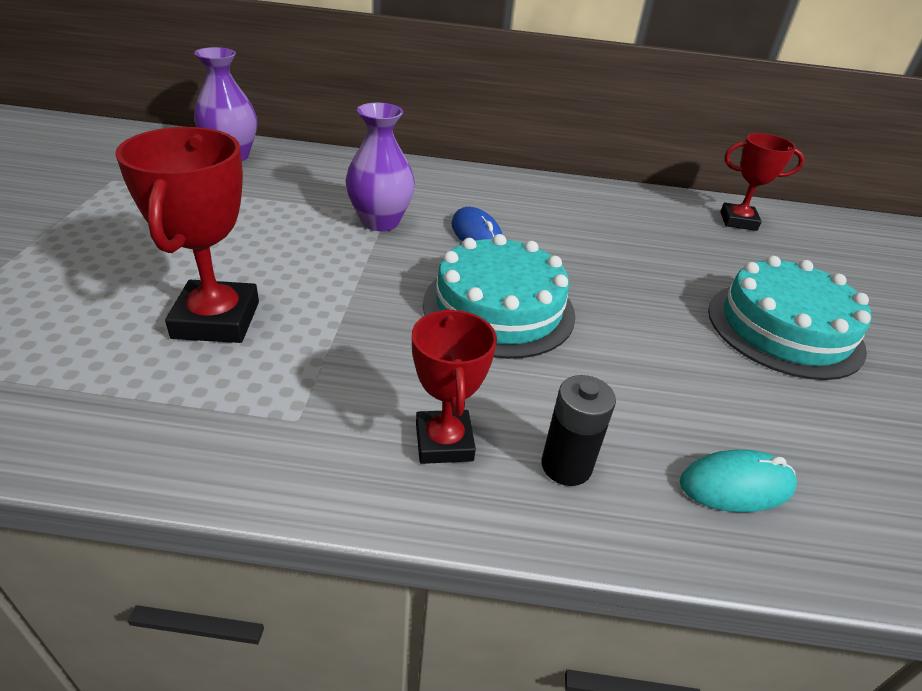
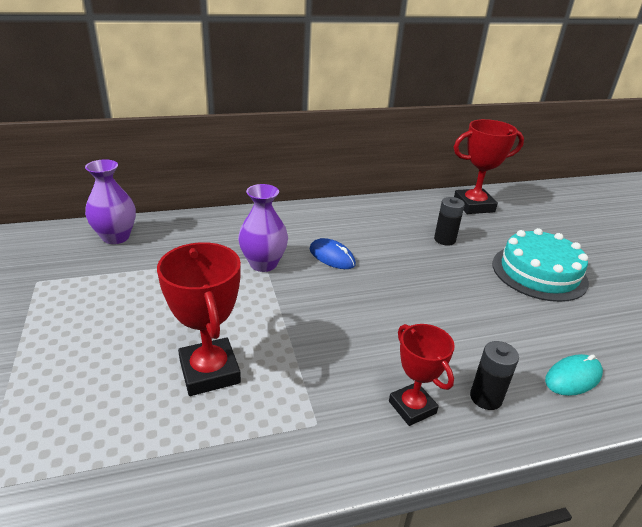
camera: 20 degrees left, 5 degrees down
(498, 308) = (381, 306): turquoise cake -> none
(658, 252) = (444, 240): none -> black battery
(738, 221) = (473, 205): red trophy -> red trophy, size x1.53

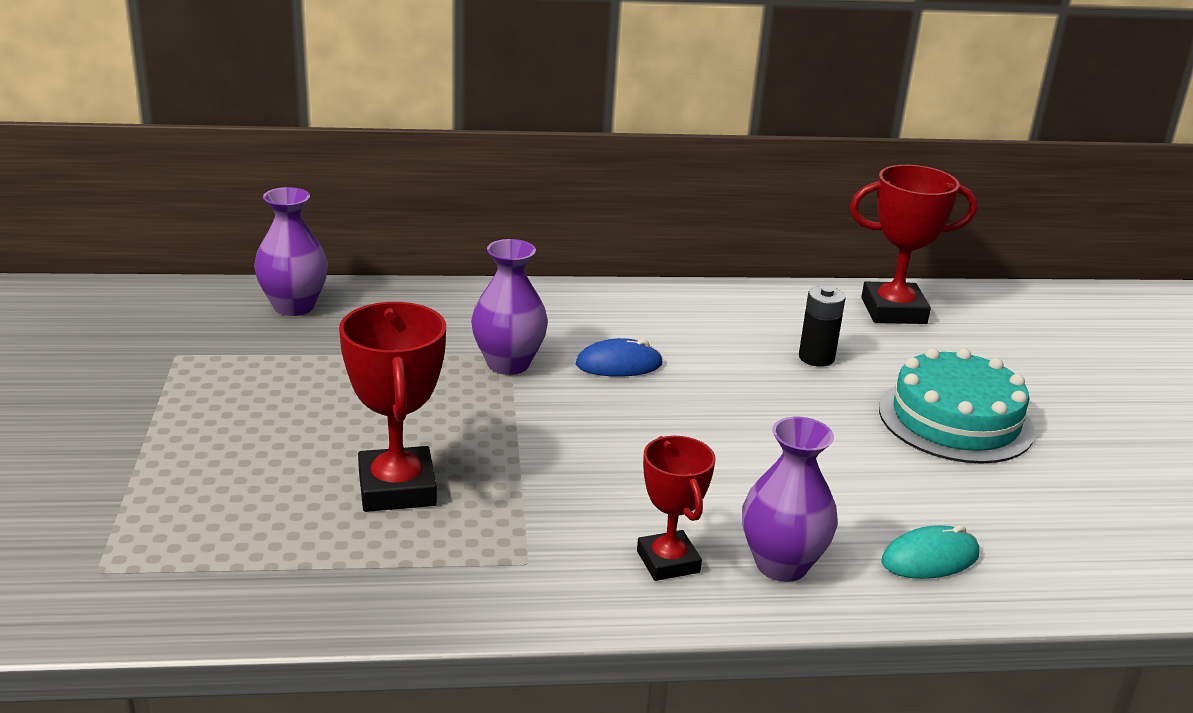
camera: 10 degrees right, 5 degrees down
(332, 257) = (619, 364): blue mouse -> blue mouse turned 60 degrees counterclockwise
(485, 398) = (781, 565): black battery -> purple vase

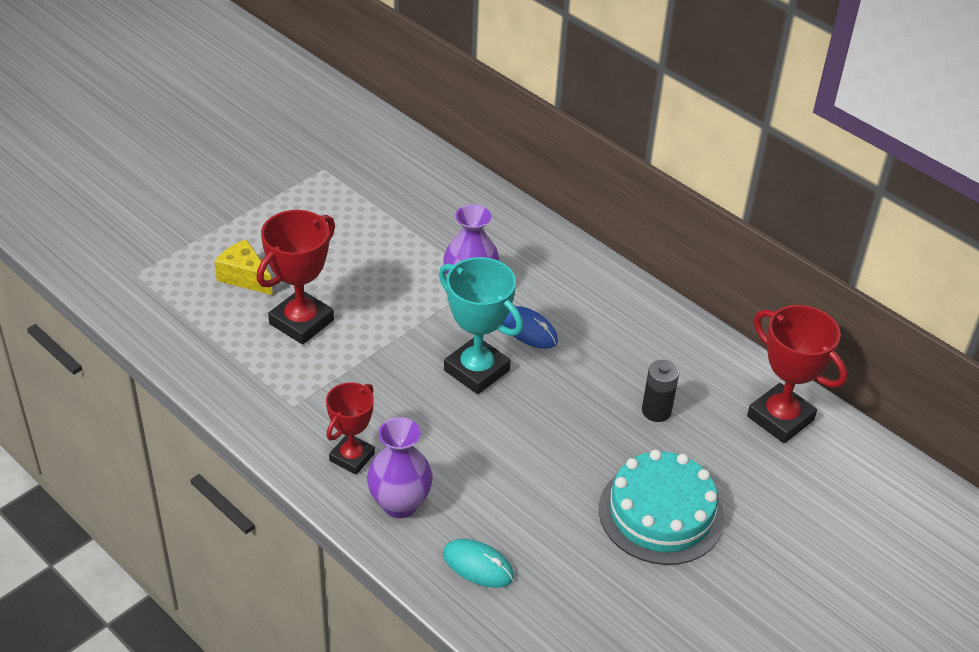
camera: 50 degrees right, 15 degrees up
(254, 490) = (244, 277): none -> yellow cheese
(294, 306) = (422, 172): purple vase -> none
(636, 419) = (476, 370): none -> turquoise trophy

